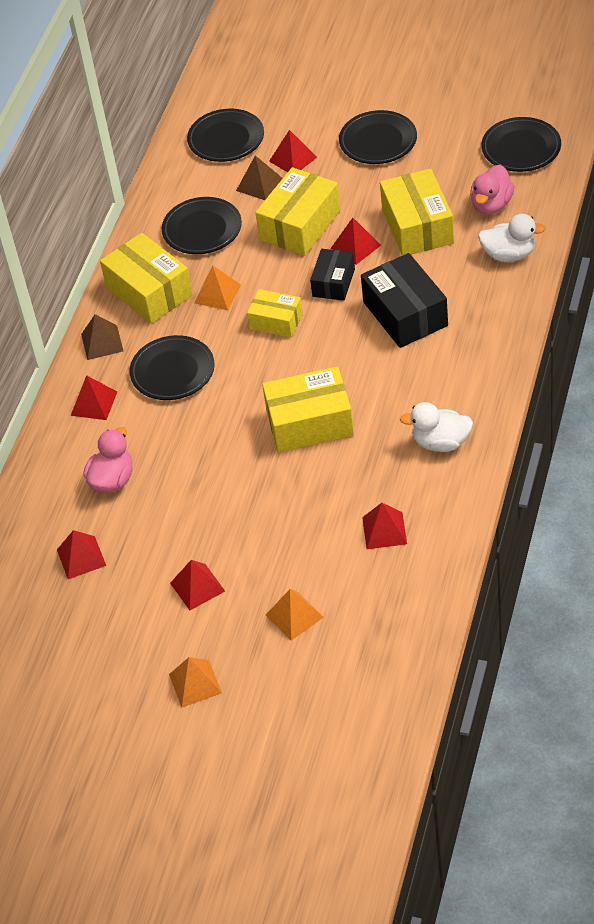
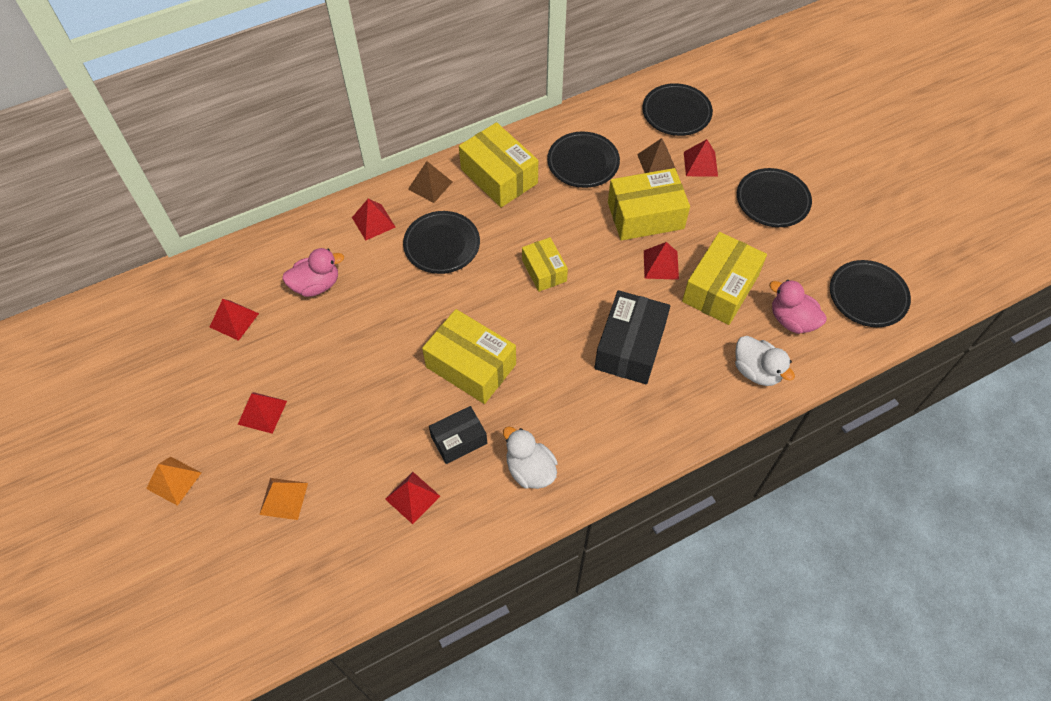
camera: 40 degrees right, 10 degrees up
(149, 291) = (499, 176): yellow box -> yellow box turned 45 degrees counterclockwise
(217, 294) = (535, 216): orange pyramid -> none
(333, 283) = (614, 277): black box -> black box (459, 440)
(491, 205) = (792, 320): pink duck -> pink duck turned 60 degrees clockwise

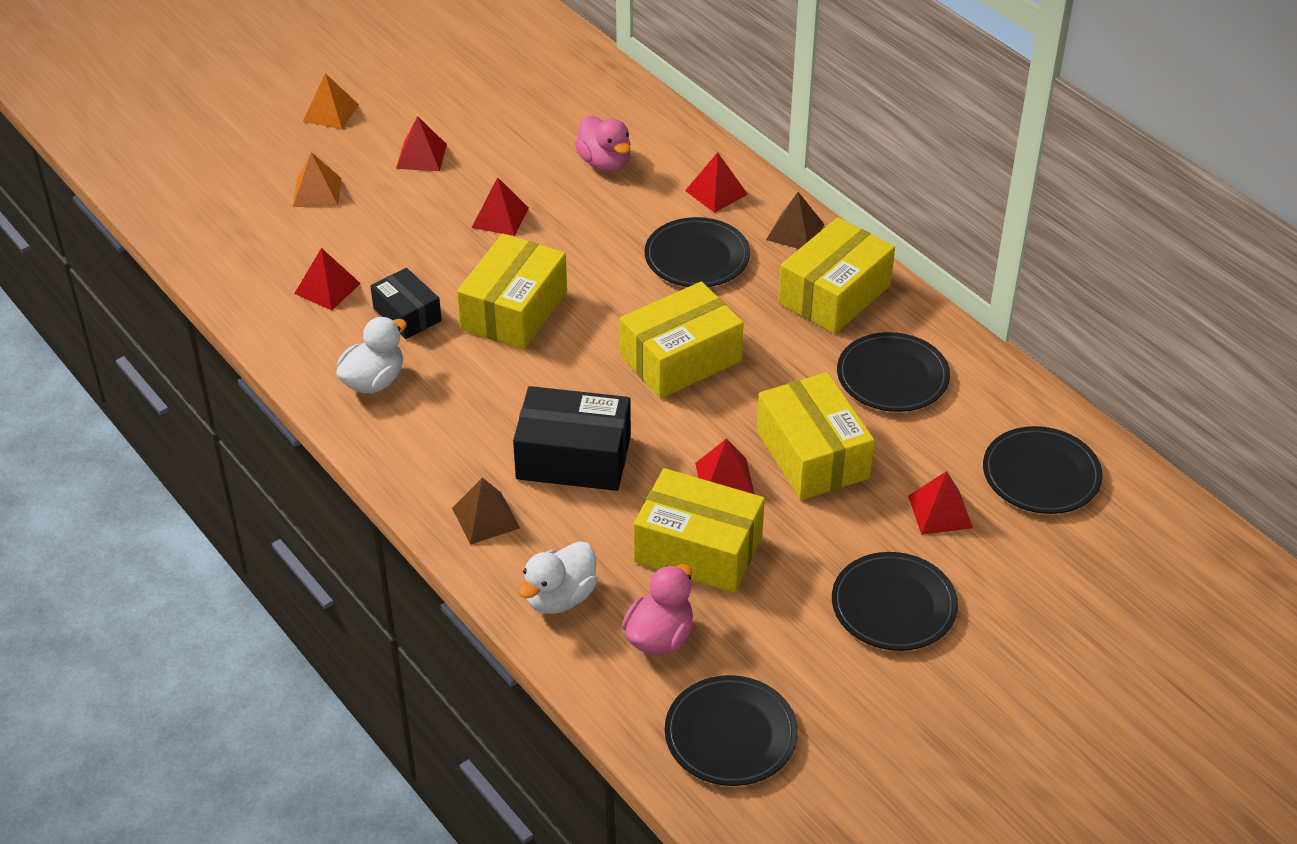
camera: 80 degrees right, 15 degrees down
(234, 320) = (540, 111): red pyramid -> red pyramid (500, 217)
(544, 270) = (680, 358): yellow box -> yellow box, size x1.65
(656, 163) = (922, 459): brown pyramid -> brown pyramid (485, 518)

